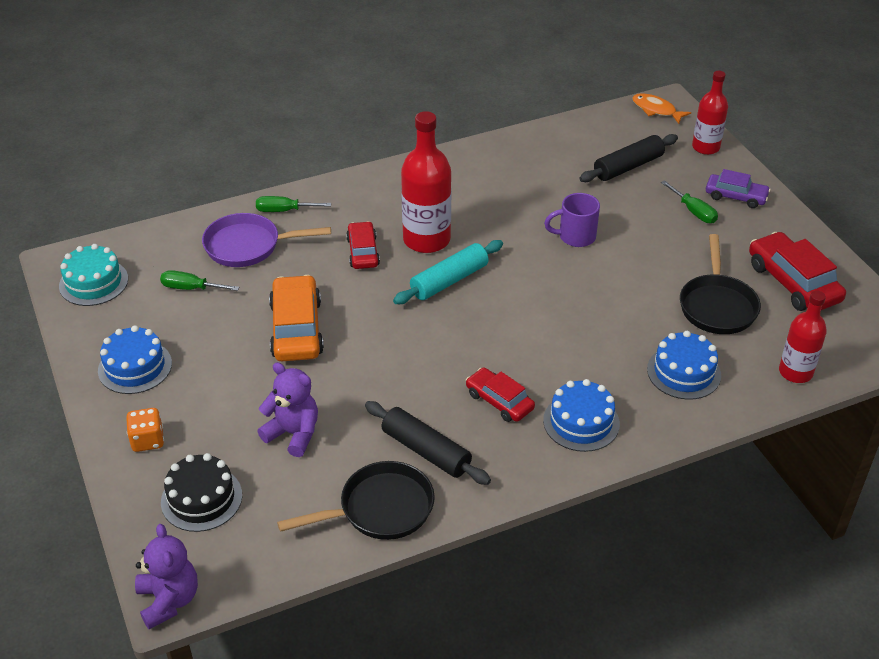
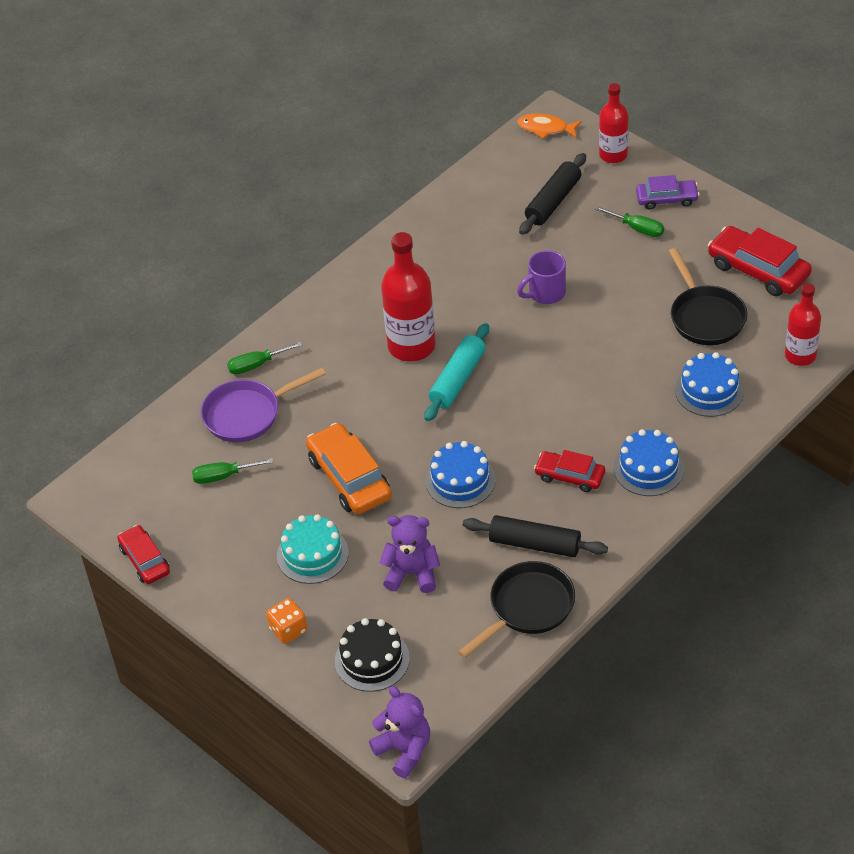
camera: 20 degrees left, 5 degrees up
(93, 282) = (125, 505): turquoise cake -> turquoise cake (312, 554)
(135, 367) = (227, 570): blue cake -> blue cake (460, 480)
(363, 252) = (360, 380): red car -> red car (145, 560)

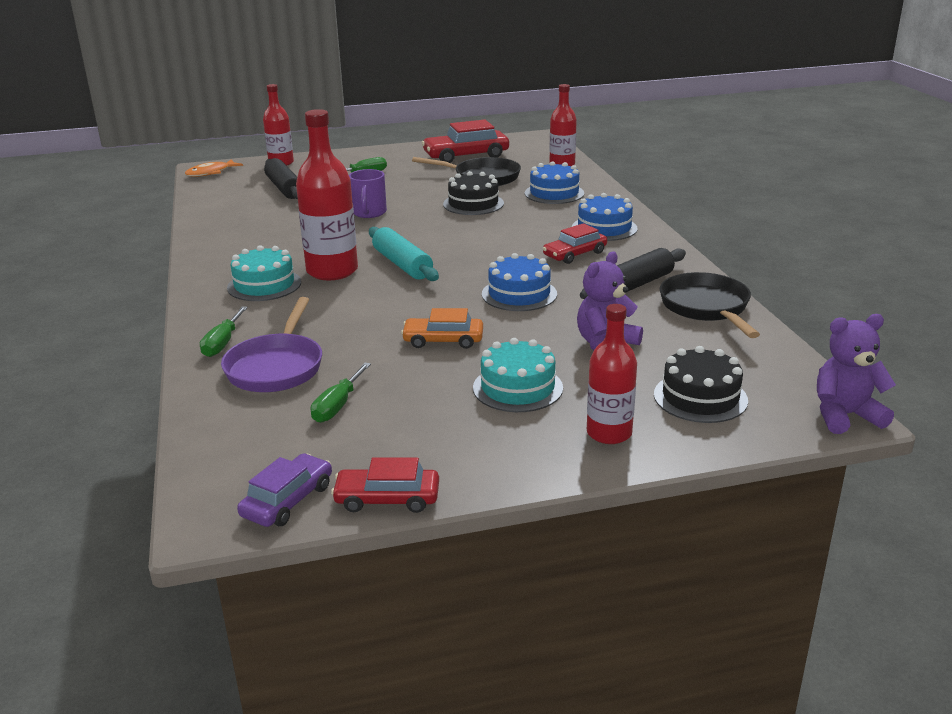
camera: 60 degrees left, 20 degrees down
(288, 630) = (609, 433): orange dice -> red bottle
(349, 478) = (443, 340): orange car -> orange car, size x0.62
(357, 324) = (264, 285): none -> turquoise cake
(629, 348) = (473, 204): none -> black cake
(667, 199) = (354, 160): purple car -> purple car (288, 500)

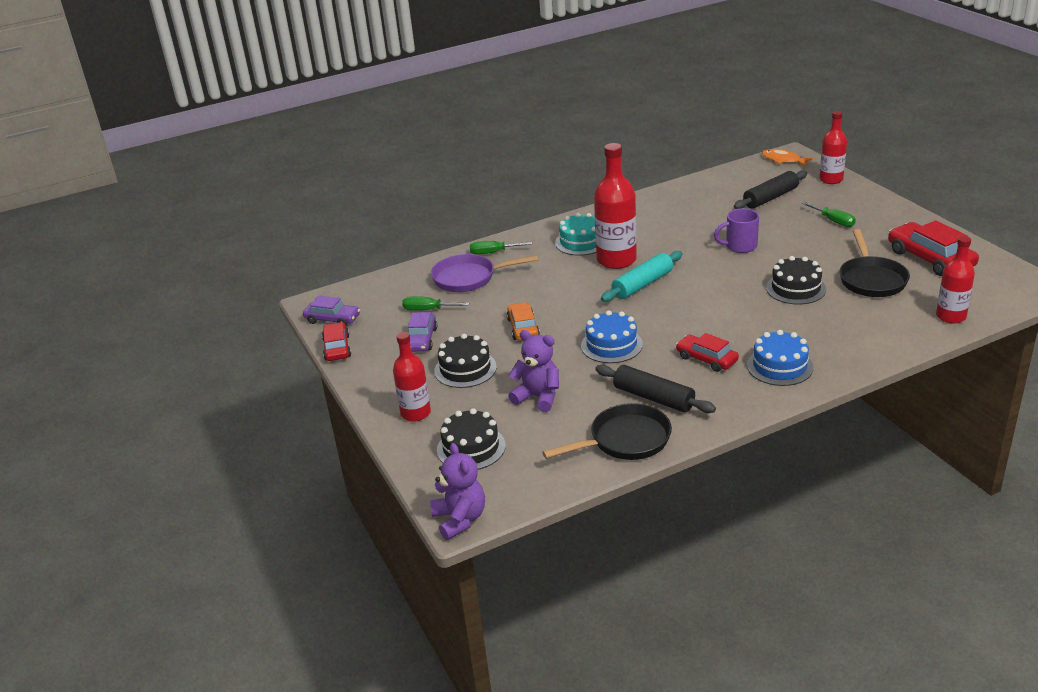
camera: 80 degrees right, 5 degrees up
(418, 416) = (421, 339): none -> purple car
(517, 388) = (465, 369): turquoise cake -> black cake
(554, 193) = (856, 325): blue cake -> none

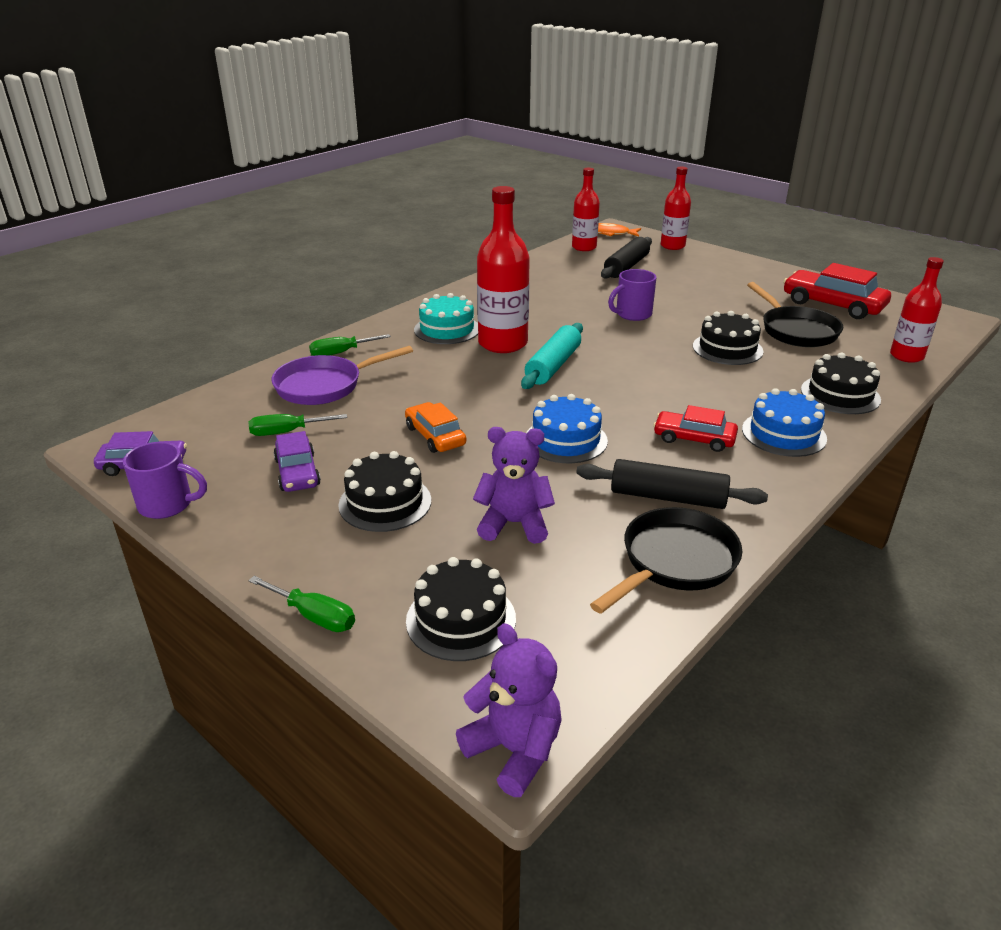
camera: 25 degrees left, 0 degrees up
(337, 348) = (167, 505): red car -> purple mug
(415, 413) = (343, 582): red bottle -> red bottle (584, 247)
(833, 221) = (708, 281): green screwdriver -> green screwdriver (314, 616)
(856, 342) = (840, 394): none -> black cake

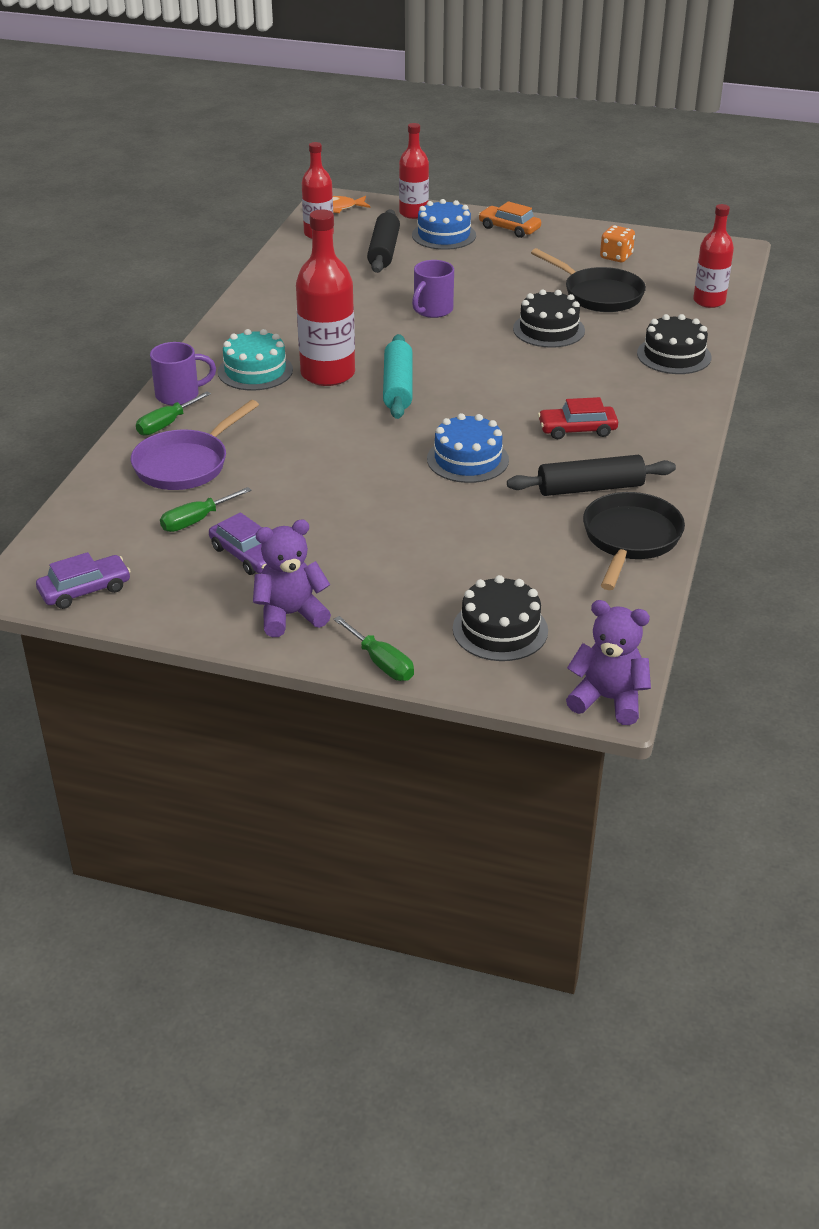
camera: 25 degrees left, 5 degrees up
(167, 505) = (153, 617): purple mug -> purple mug (179, 395)
(314, 616) = (381, 663): green screwdriver -> green screwdriver turned 45 degrees clockwise
(385, 502) = (355, 559): black cake -> none
(435, 436) = (345, 487): orange car -> orange car (509, 228)
(514, 524) = (481, 545): purple teddy bear -> purple teddy bear (290, 615)
(783, 434) = (648, 406): blue cake -> blue cake (444, 235)
(833, 305) = (616, 257): red car -> orange dice

